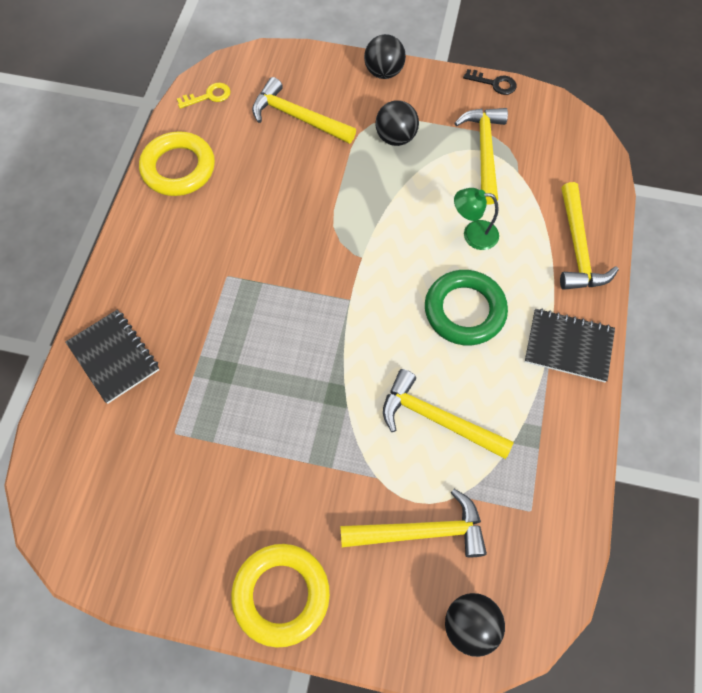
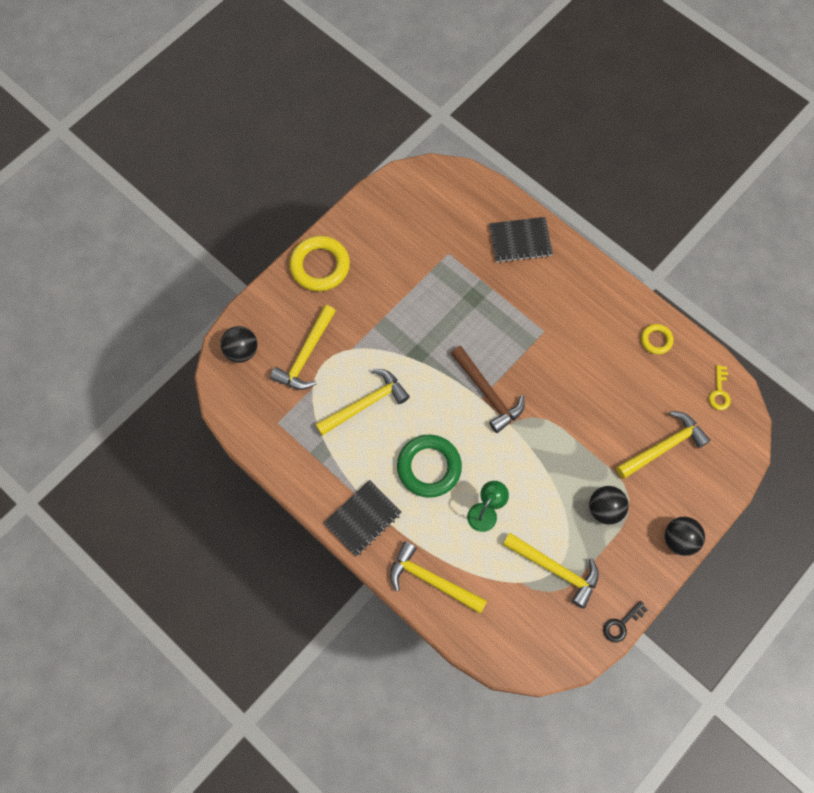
camera: 120 degrees right, 5 degrees up
(178, 168) = (656, 340): yellow ring -> yellow ring, size x0.53
(339, 296) = (488, 393): none -> brown hammer

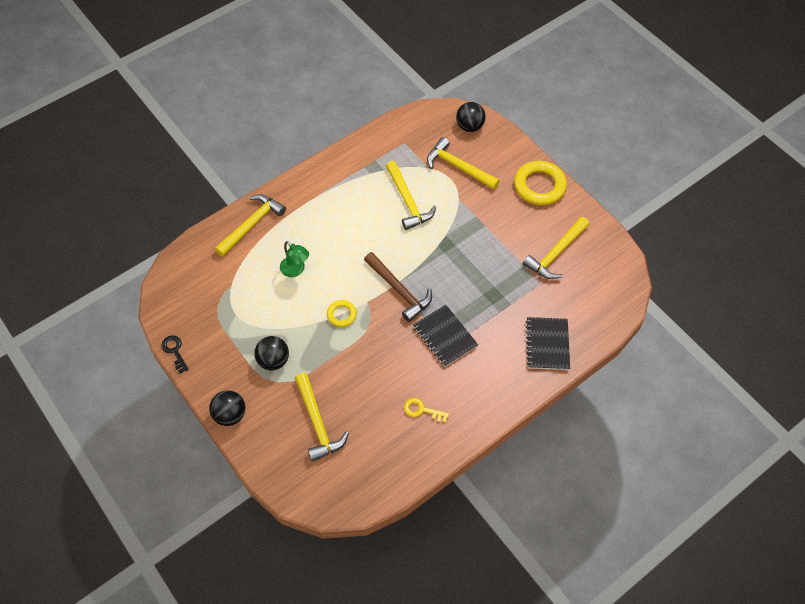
camera: 100 degrees right, 10 degrees down
(363, 518) = (313, 187): black notebook -> black notebook (445, 336)
(429, 467) = (343, 237): green ring -> none
(488, 393) = (399, 290): brown hammer -> brown hammer turned 105 degrees counterclockwise
(555, 569) = (234, 311): yellow hammer -> yellow hammer (556, 253)
(656, 340) = (424, 442): yellow ring -> yellow ring (341, 315)
(719, 392) = (360, 488): yellow key -> yellow key (422, 410)

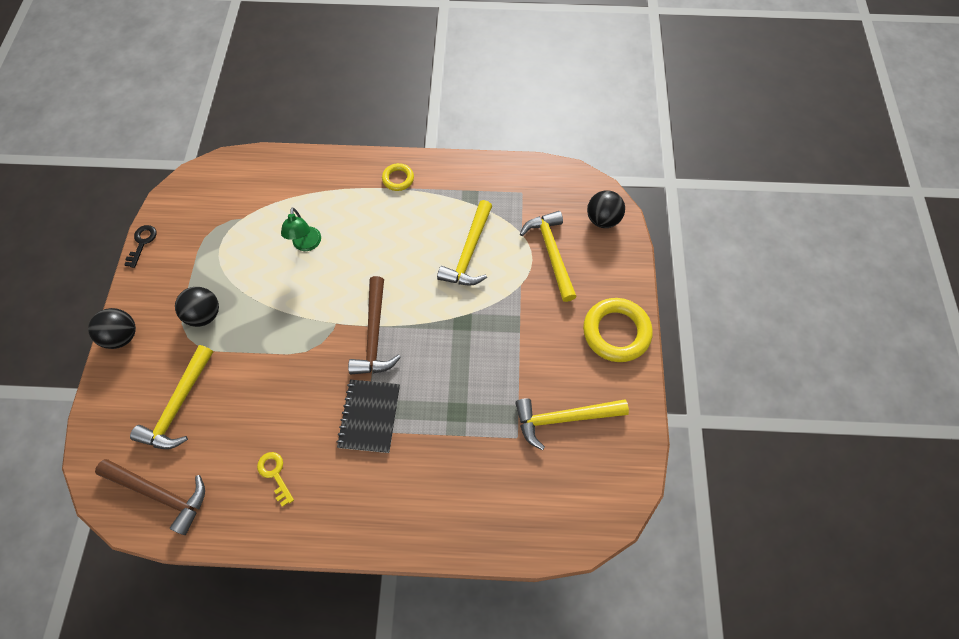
camera: 40 degrees right, 5 degrees up
(251, 224) = (313, 175): yellow hammer -> none
(341, 315) = (302, 318): yellow ring -> yellow ring (398, 179)
(362, 476) = (160, 493): none -> brown hammer
(547, 344) = (459, 510): black notebook -> none

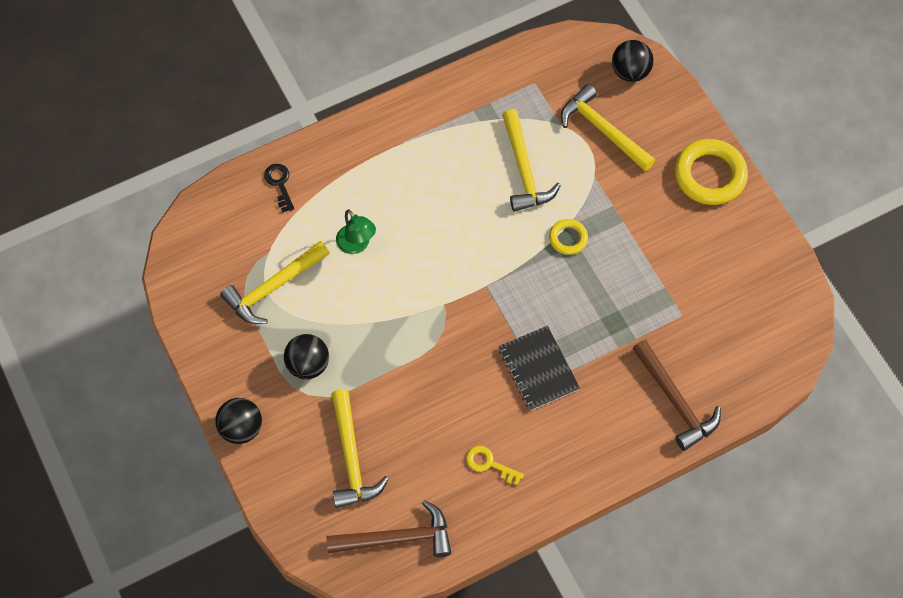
camera: 30 degrees left, 0 degrees up
(142, 243) = (182, 331): black key -> black key (279, 184)
(374, 335) = (489, 295): brown hammer -> brown hammer (675, 401)
(398, 179) = (400, 131): yellow ring -> yellow ring (568, 238)
(564, 418) = (712, 277): yellow hammer -> yellow hammer (273, 287)

